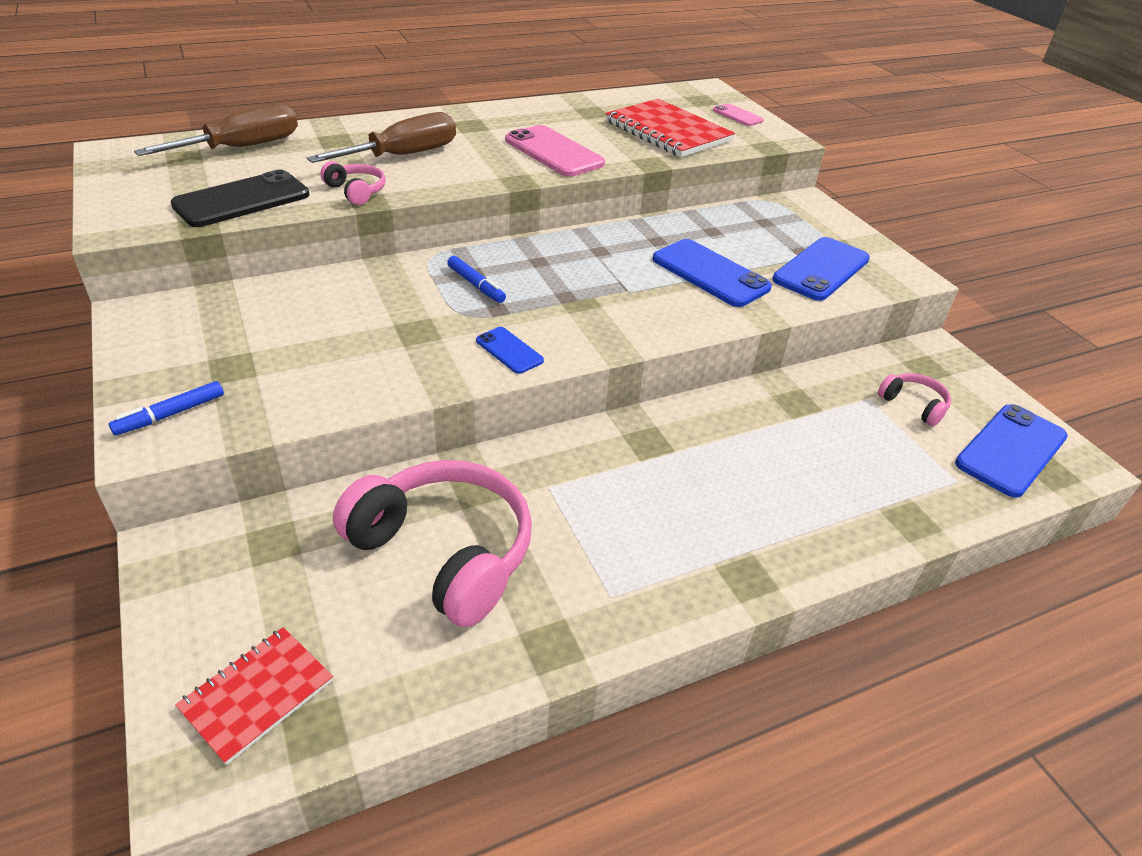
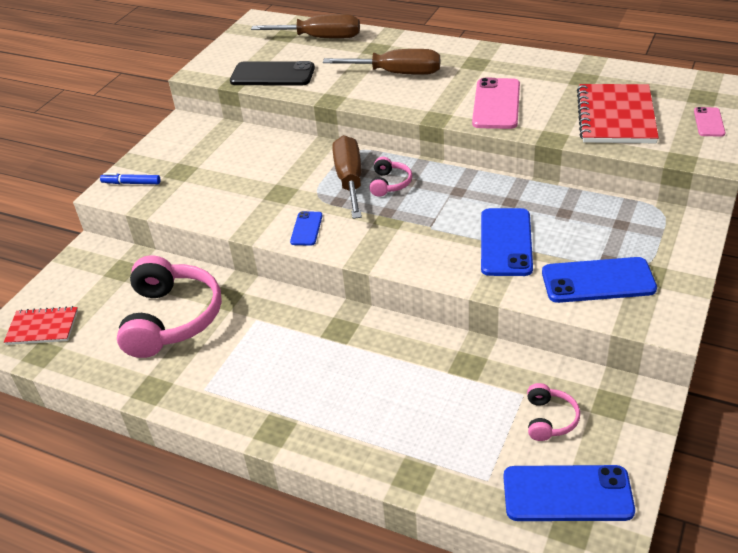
camera: 55 degrees right, 0 degrees up
(356, 191) = (334, 90): pink headphones -> pink headphones (390, 184)
(476, 285) = (350, 180): blue marker -> brown screwdriver

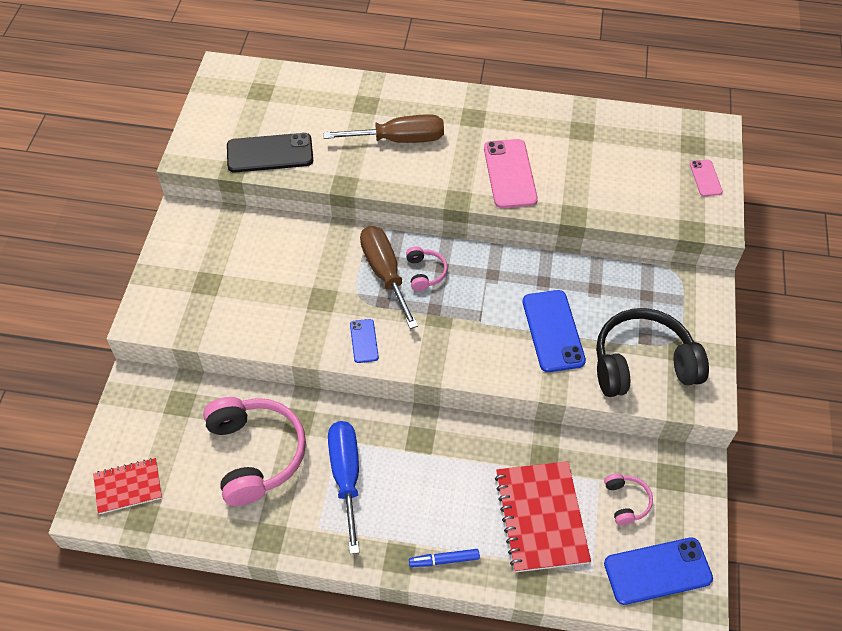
camera: 20 degrees left, 15 degrees up
(131, 183) = (160, 306): blue marker -> blue marker (444, 560)
(251, 349) = (346, 476): none -> blue screwdriver
(320, 38) = (301, 93): brown screwdriver -> none
(598, 281) = (642, 363): blue phone -> black headphones
(615, 116) = (623, 179): red notebook -> red notebook (541, 517)

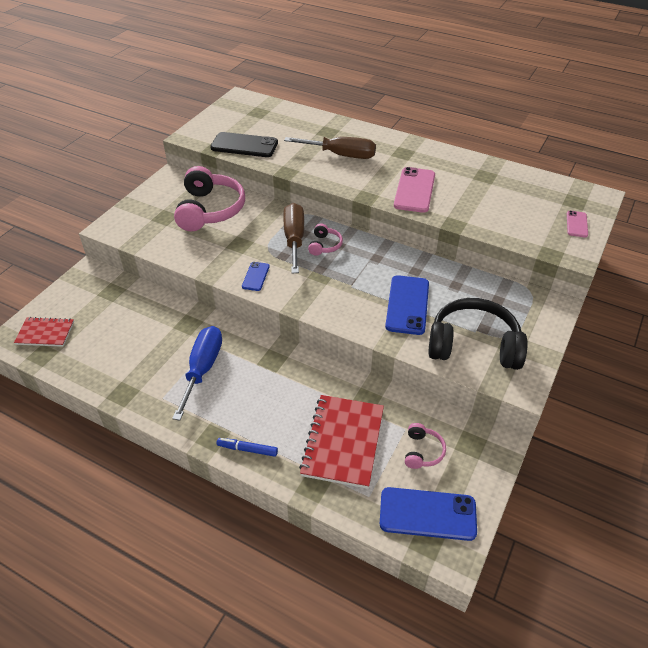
camera: 20 degrees right, 10 degrees down
(256, 454) = (145, 337): pink headphones -> pink headphones (210, 210)

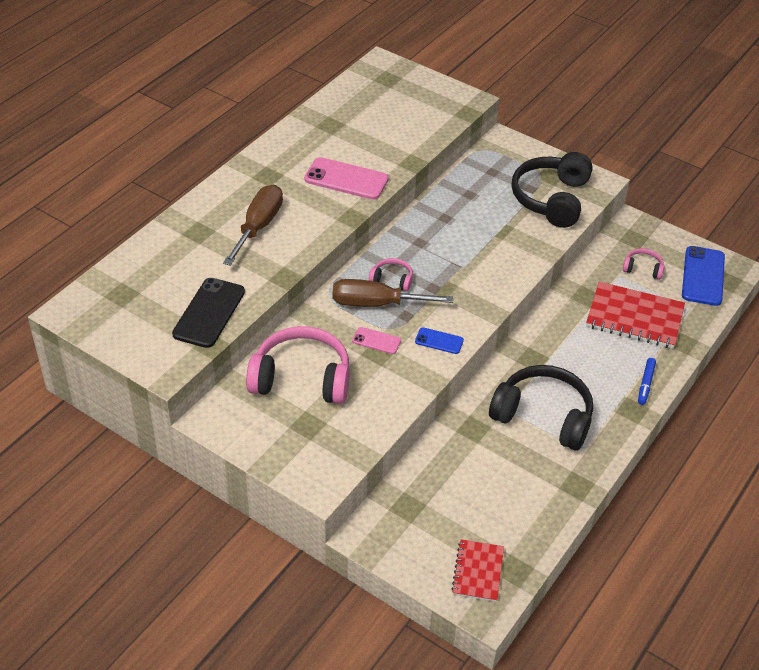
camera: 85 degrees left, 0 degrees up
(202, 369) = (543, 416): blue screwdriver -> black headphones
(407, 305) = (495, 231): blue phone -> none
(577, 224) = (424, 87): pink phone -> pink phone (376, 341)

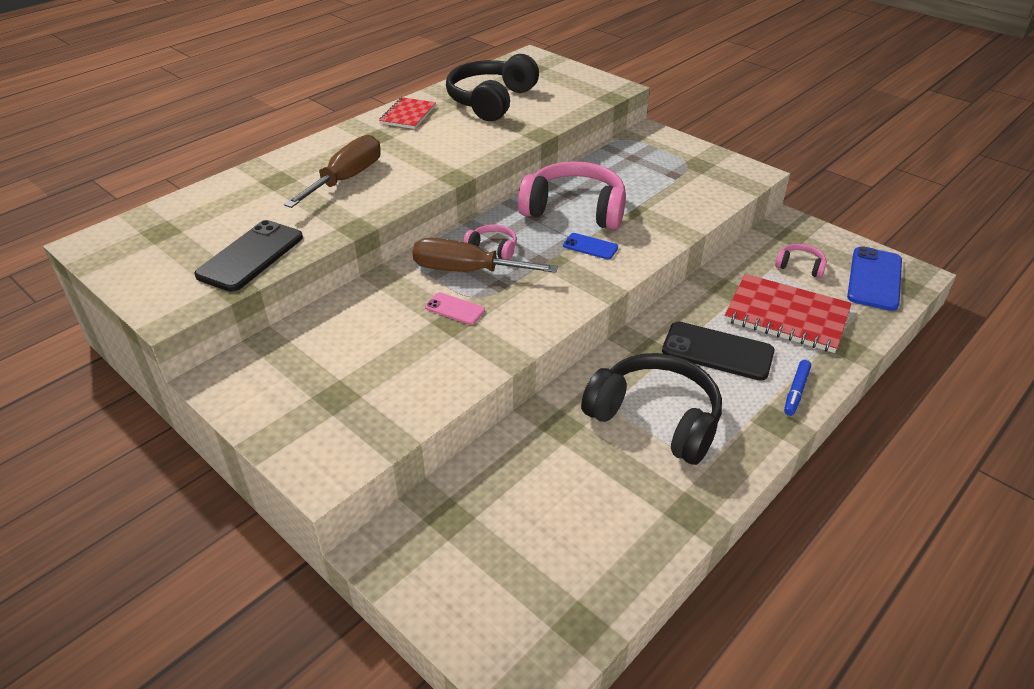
camera: 10 degrees right, 5 degrees down
(301, 378) = (349, 342): pink headphones -> pink headphones (574, 209)
(346, 179) = (461, 144): pink phone -> none
(439, 341) = (532, 315): blue phone -> blue phone (590, 246)
(477, 571) = (525, 622): red notebook -> red notebook (408, 115)
(551, 199) = (696, 185): black headphones -> black headphones (491, 101)
(583, 355) = (717, 351): none -> black phone

